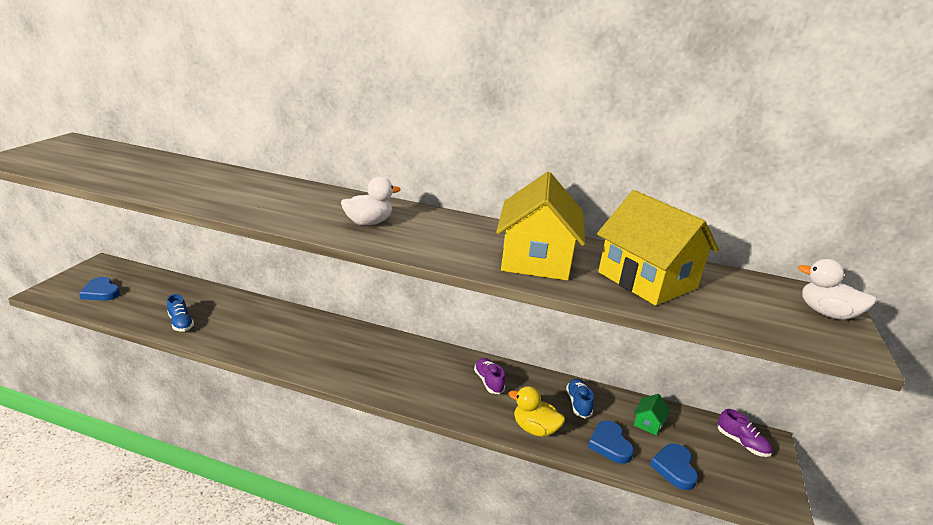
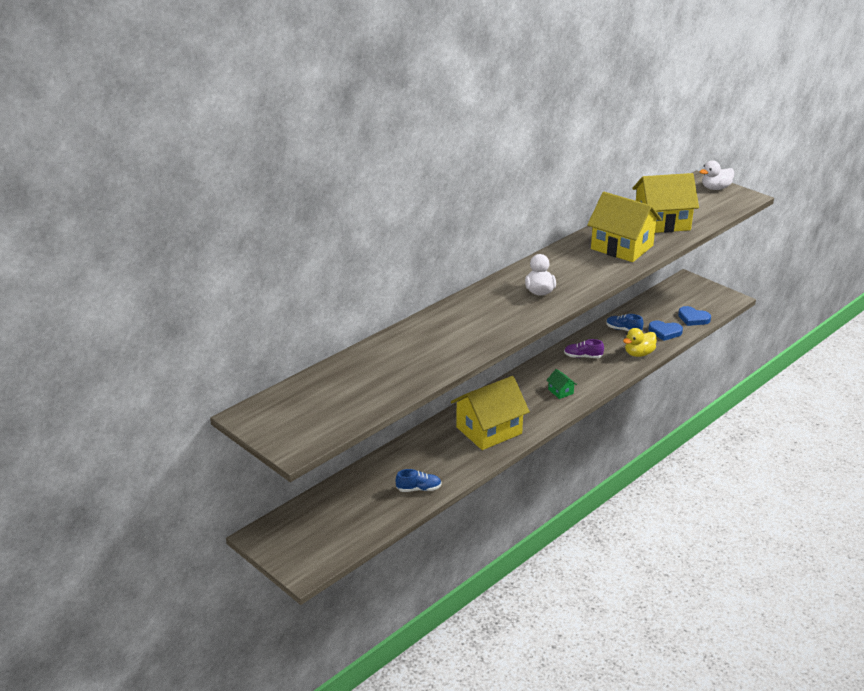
camera: 60 degrees left, 5 degrees up
(101, 292) = (327, 535): blue heart -> none
(299, 344) = (489, 430): none -> yellow house
(648, 423) = (653, 311): green house -> green house (560, 391)
(741, 443) = (684, 288): purple shoe -> none

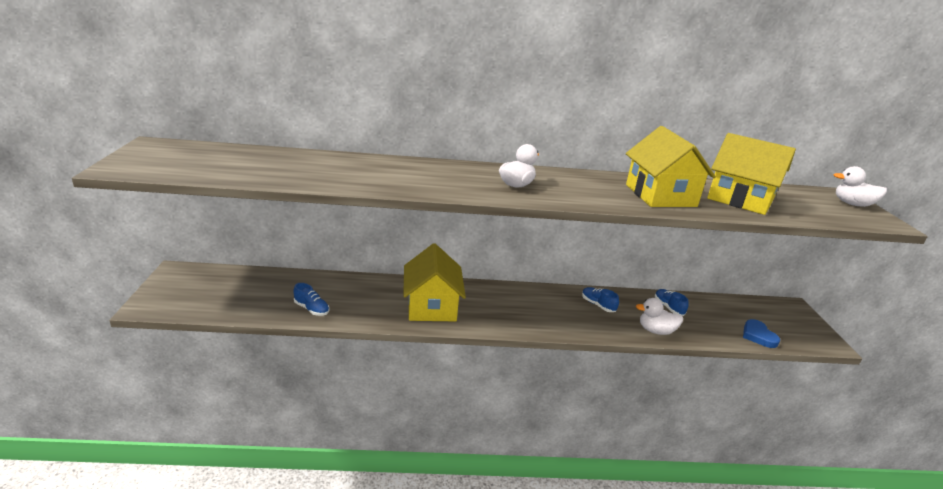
camera: 40 degrees right, 5 degrees down
(489, 430) = (432, 306): yellow house -> yellow house turned 75 degrees clockwise
(560, 391) = (536, 316): green house -> none
(583, 357) = (598, 305): purple shoe -> blue shoe
(639, 354) = (656, 331): yellow duck -> white duck
(665, 332) = (709, 330): blue heart -> none

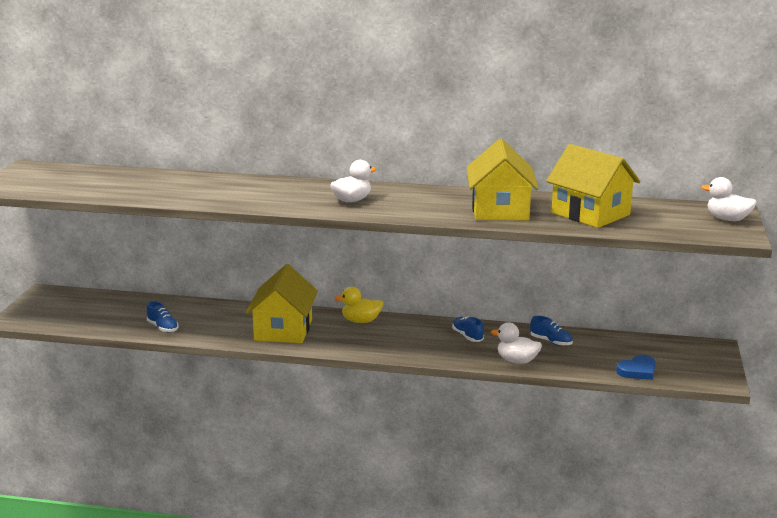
camera: 15 degrees right, 5 degrees down
(497, 292) = (361, 321): none -> yellow duck
(668, 307) = (551, 342): blue shoe -> blue shoe turned 135 degrees clockwise
(758, 336) = (637, 371): blue heart -> blue heart turned 120 degrees counterclockwise

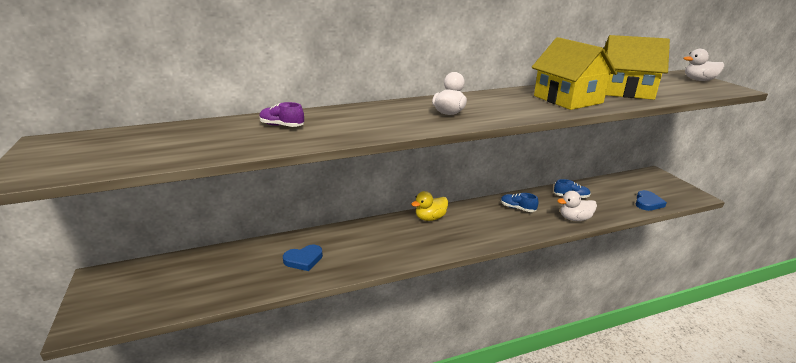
camera: 30 degrees left, 5 degrees up
(163, 327) = (267, 279): blue shoe -> none
(196, 185) = (282, 126): none -> purple shoe
(205, 322) = (303, 260): none -> blue heart
(283, 330) = (381, 246): yellow house -> none

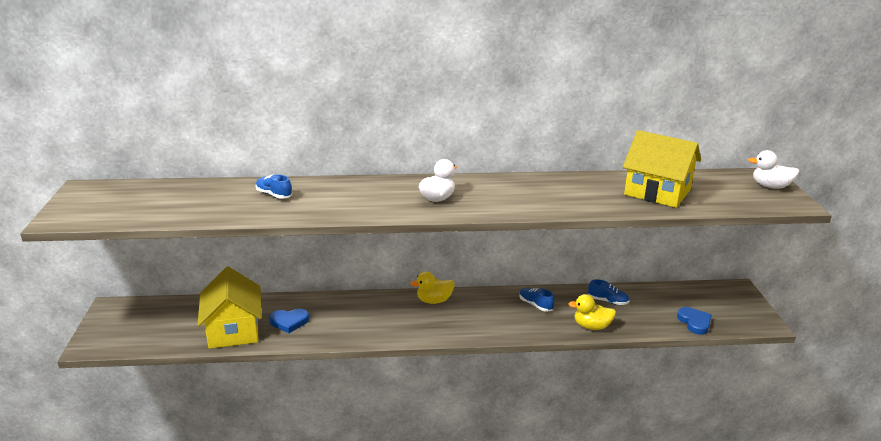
camera: 15 degrees right, 0 degrees up
(282, 126) = (274, 195): purple shoe -> blue shoe
(567, 99) = (578, 196): yellow house -> yellow house (233, 330)
(575, 218) = (591, 326): white duck -> yellow duck
(647, 203) = (694, 322): blue heart -> blue heart turned 60 degrees counterclockwise

